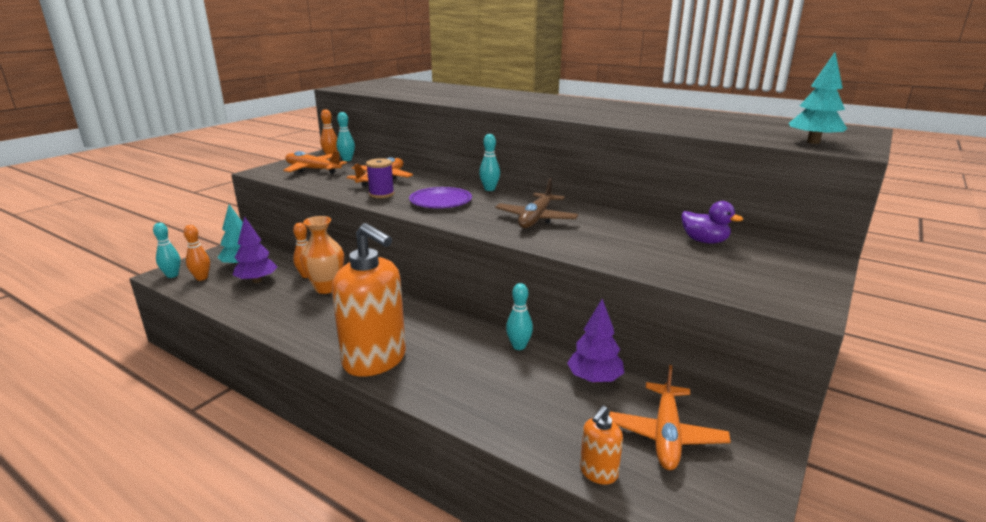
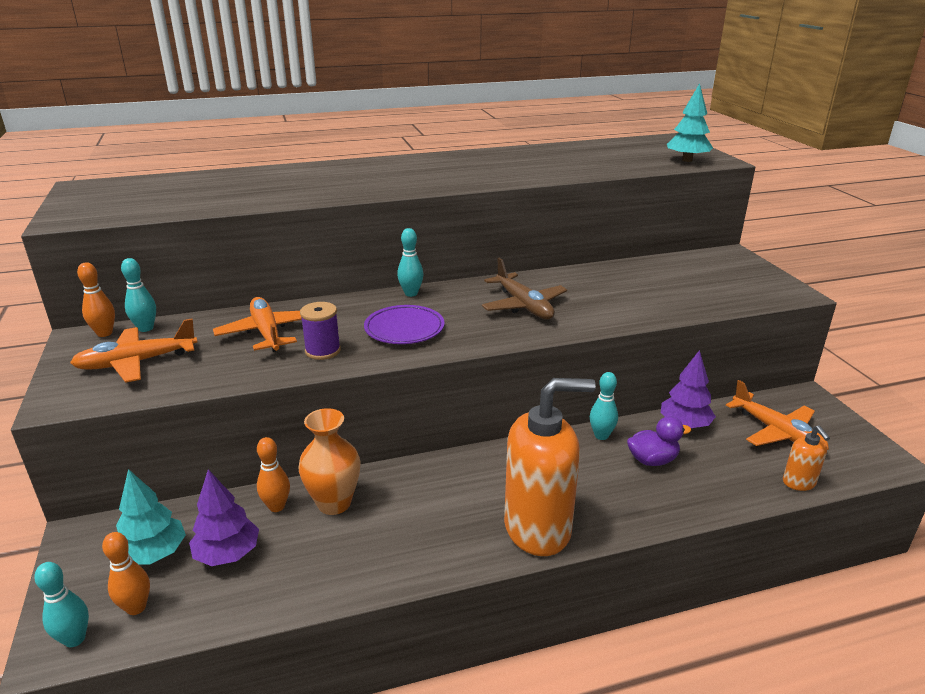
camera: 50 degrees left, 5 degrees up
(704, 241) = (658, 270): purple duck -> purple duck (652, 460)

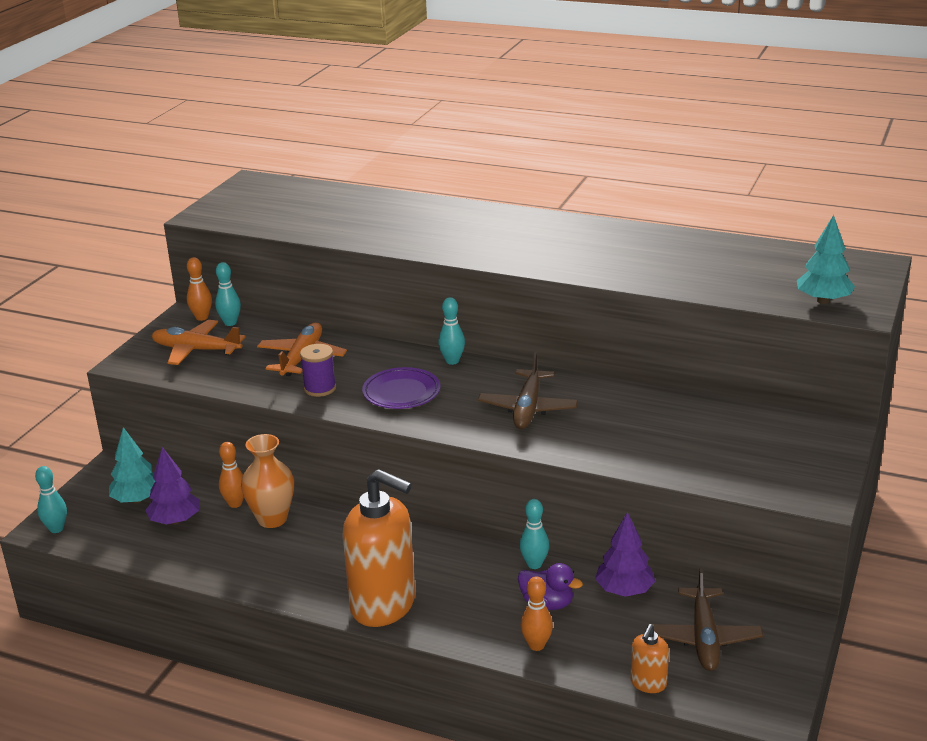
camera: 40 degrees right, 0 degrees up
(136, 607) = (99, 527): orange bowling pin -> orange bowling pin (536, 645)
(777, 432) = (704, 638): orange plane -> brown plane

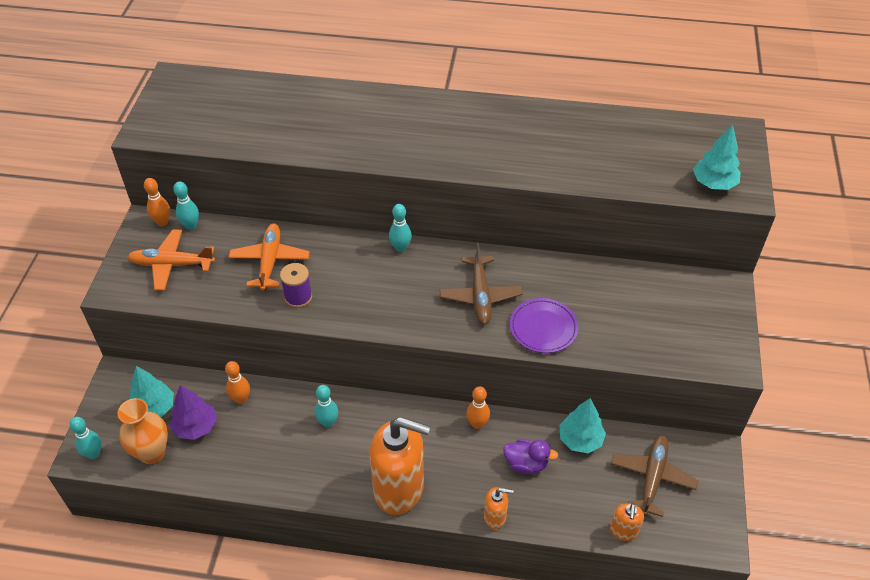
camera: 15 degrees left, 20 degrees up
(272, 519) = (278, 411): orange vase -> orange vase (152, 453)
(401, 392) = (370, 292): purple plate -> purple plate (543, 328)
(489, 647) = (495, 517): none -> orange soap dispenser
(534, 564) = (504, 424): turquoise bowling pin -> turquoise bowling pin (328, 422)
(536, 645) = (530, 508): orange bowling pin -> orange bowling pin (477, 424)
(624, 590) = (580, 439): purple tree -> turquoise tree
(704, 638) = (652, 477): brown plane -> brown plane turned 150 degrees counterclockwise

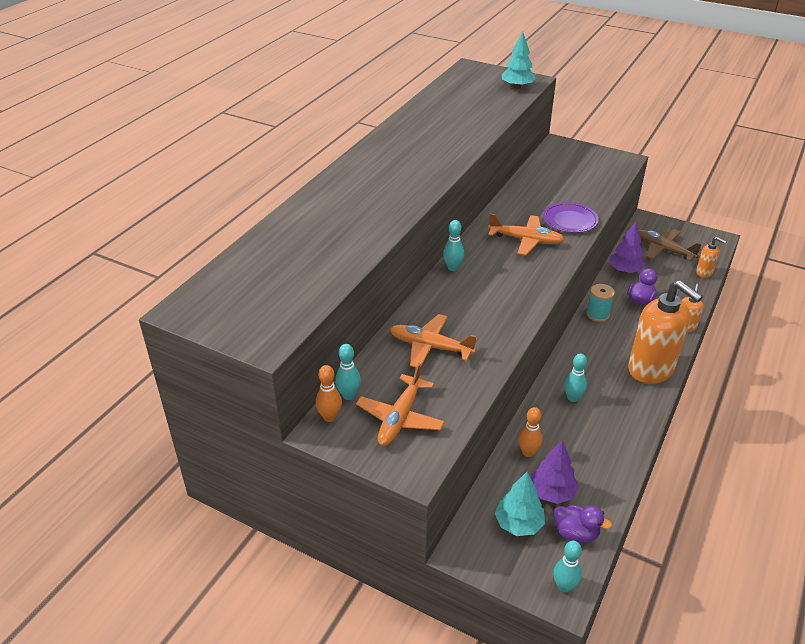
camera: 70 degrees left, 10 degrees down
(152, 453) = (575, 533): orange vase -> purple duck
(298, 297) = (486, 337): purple spool -> none
(399, 489) = (651, 369): orange soap dispenser -> orange soap dispenser turned 105 degrees clockwise
(477, 424) = (597, 314): orange bowling pin -> turquoise spool
(480, 296) = (526, 240): brown plane -> orange plane
(580, 439) = (625, 270): turquoise tree -> purple tree

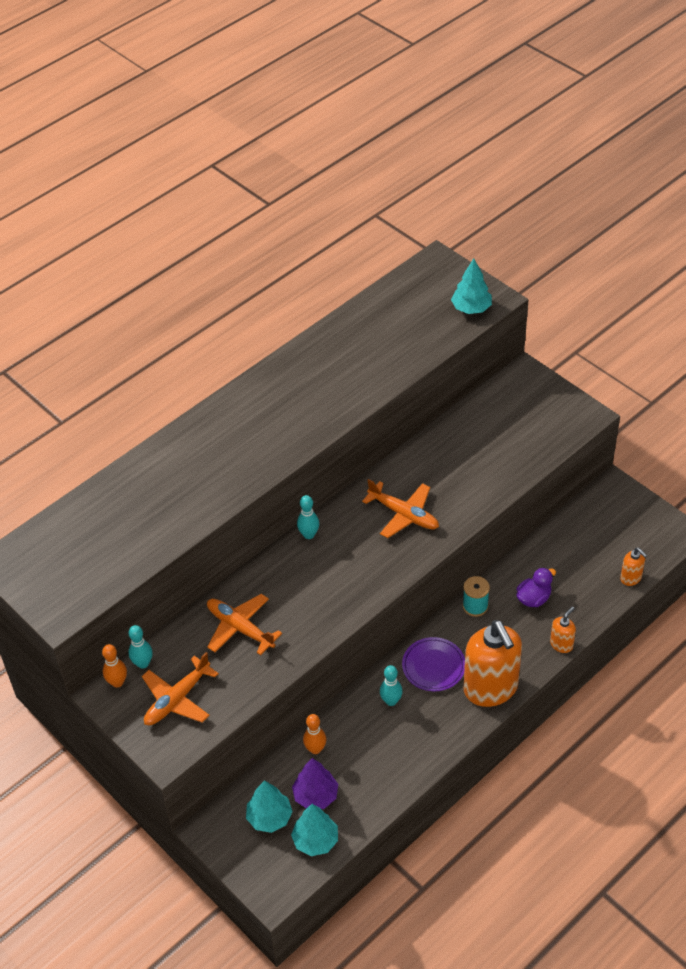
camera: 20 degrees right, 10 degrees up
(564, 586) = (279, 885): turquoise bowling pin -> none
(570, 220) = (467, 497): purple plate -> purple plate (433, 666)
(575, 533) = (315, 840): purple duck -> turquoise tree
(625, 270) = (541, 553): purple tree -> none
(663, 250) = (604, 534): brown plane -> none

